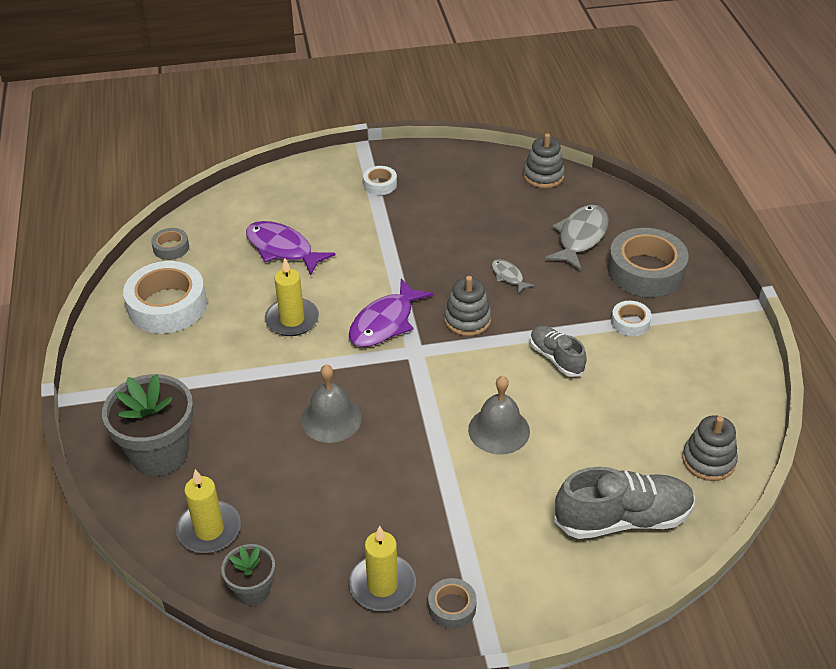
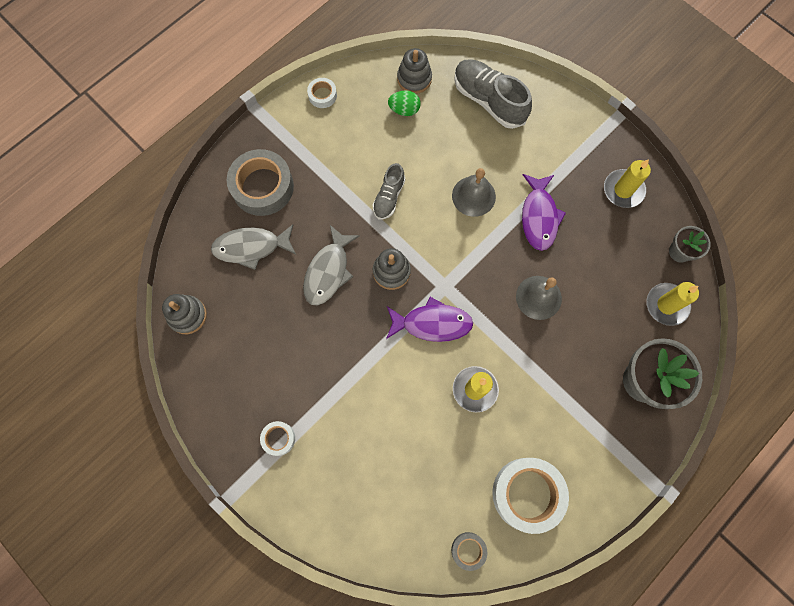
camera: 125 degrees left, 30 degrees up
(282, 249) = (408, 456): purple fish -> purple fish (539, 217)
(452, 607) = (607, 149): grey tape -> none
(508, 276) = (328, 271): grey fish -> grey fish, size x1.92
(630, 322) = (324, 171): white tape -> white tape (322, 95)
(666, 427) = (404, 110): none -> green egg

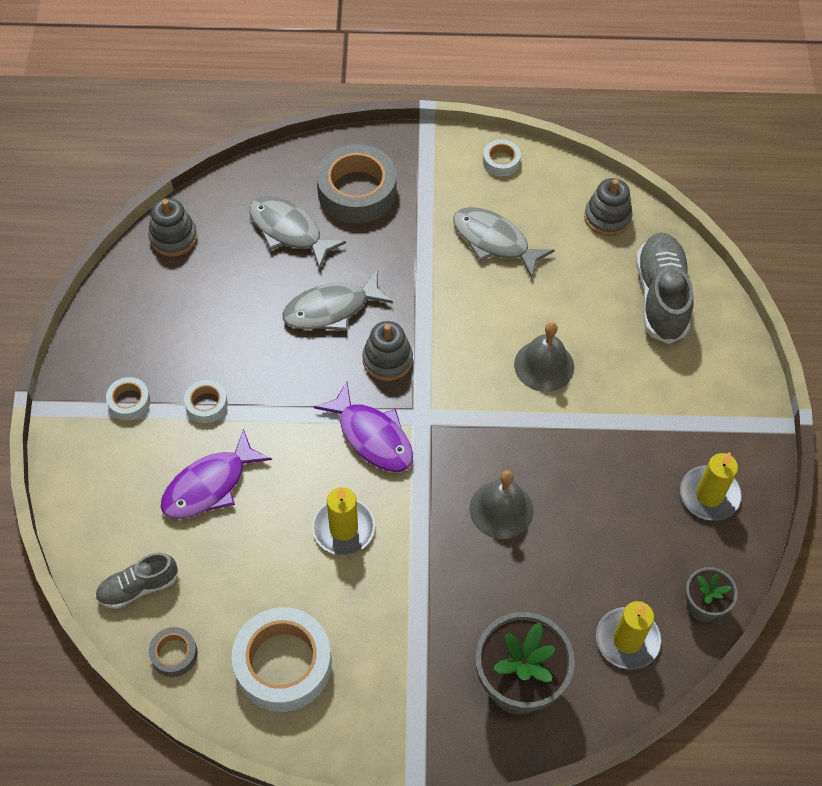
camera: 45 degrees right, 15 degrees down
(324, 395) = (206, 404): none -> white tape
(371, 147) = (494, 241): none -> grey fish
(389, 197) = (460, 296): grey shoe -> grey shoe (138, 587)
(404, 110) = (565, 236): green egg -> none
(539, 217) = (588, 440): purple fish -> purple fish (209, 485)

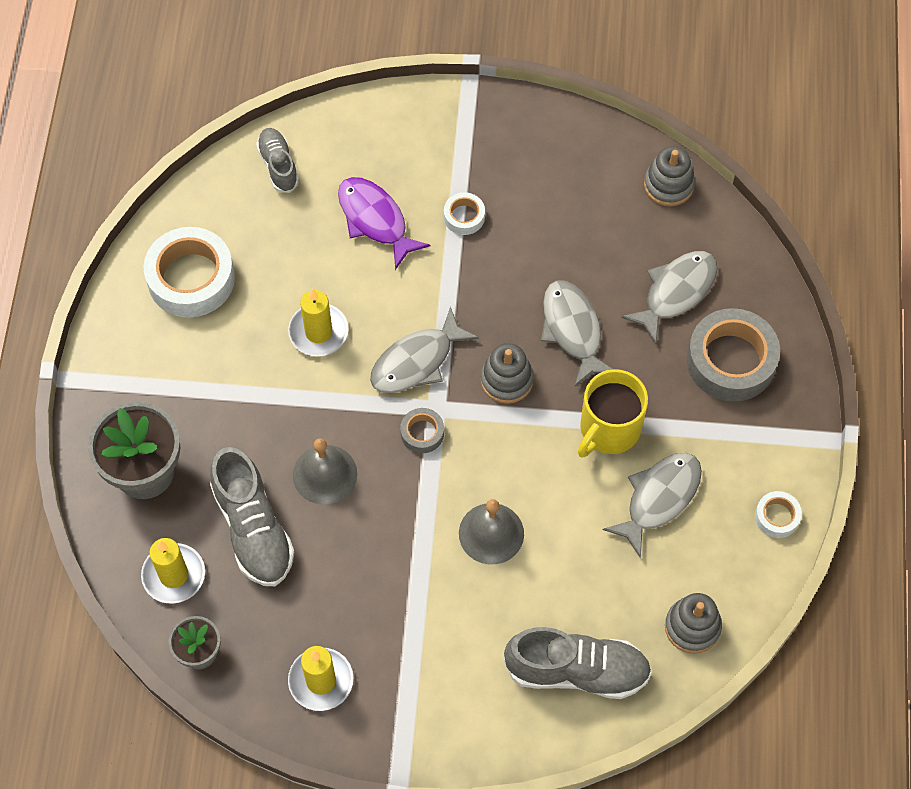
camera: 95 degrees right, 5 degrees up
(129, 402) = (471, 152): white tape -> none
(174, 654) = (212, 194): grey tape -> grey tape (422, 433)
(372, 437) = (417, 361): purple fish -> grey fish
(431, 279) = (608, 429): none -> yellow mug
(567, 569) = (253, 529): none -> grey shoe

